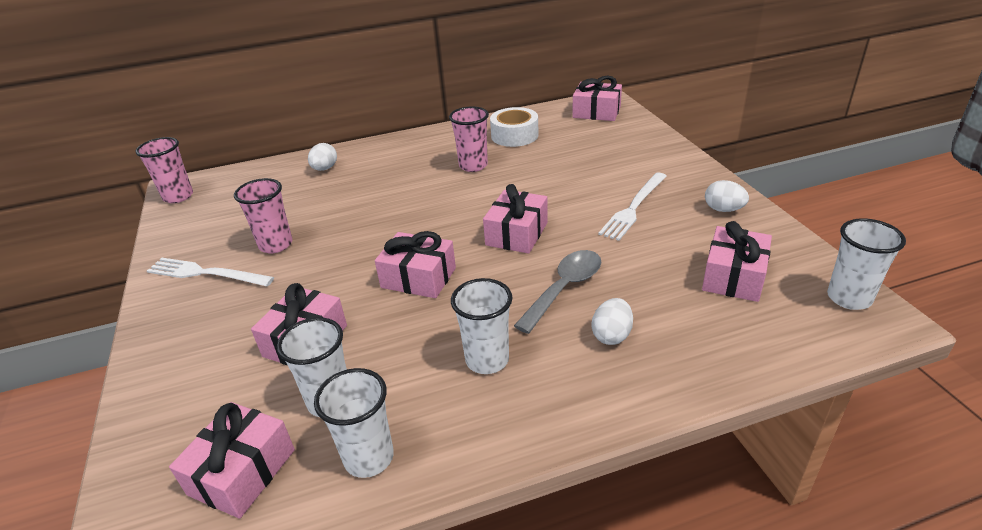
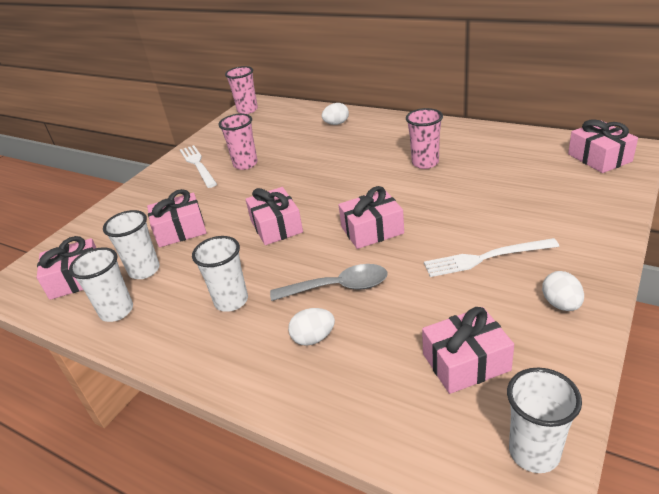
camera: 50 degrees right, 0 degrees up
(514, 135) = (493, 151): white tape -> none

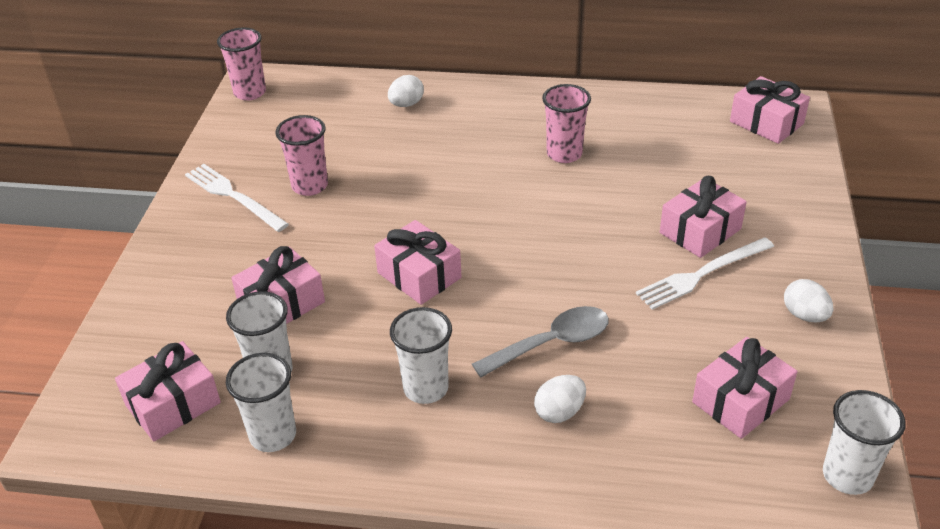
camera: 25 degrees left, 5 degrees up
(372, 230) = (550, 260): pink gift -> pink gift (700, 231)

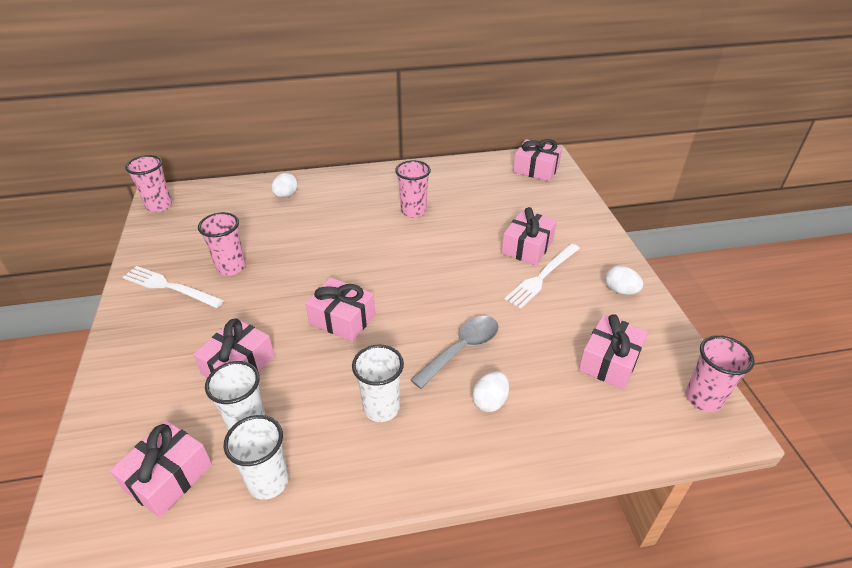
camera: 20 degrees left, 0 degrees up
(847, 476) = (703, 398): white cup -> pink cup

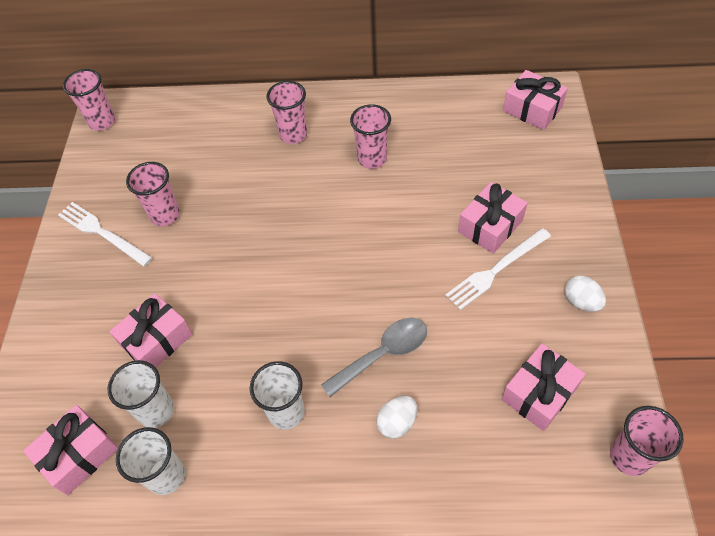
camera: 15 degrees right, 15 degrees up
(286, 195) = (236, 120): white egg -> none
(340, 201) = (293, 135): none -> pink cup
(342, 319) = (267, 297): pink gift -> none

